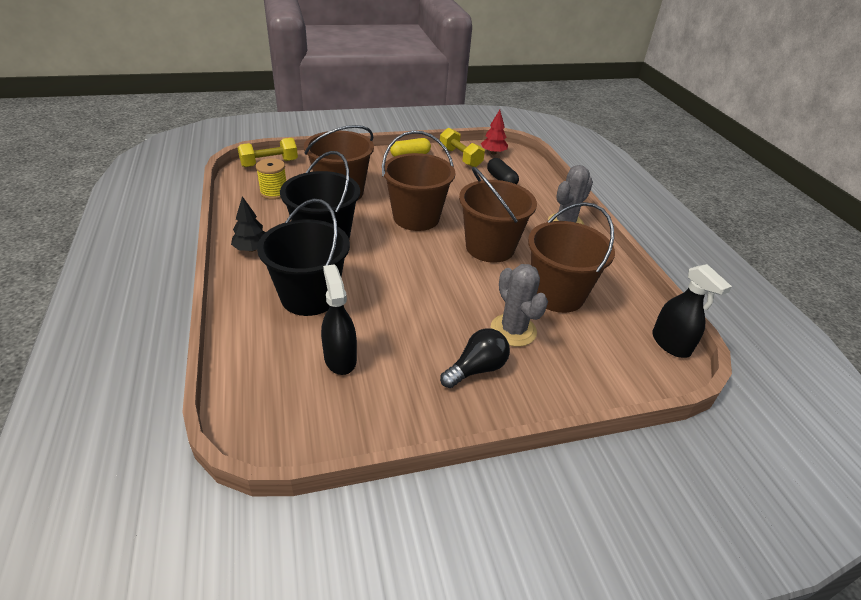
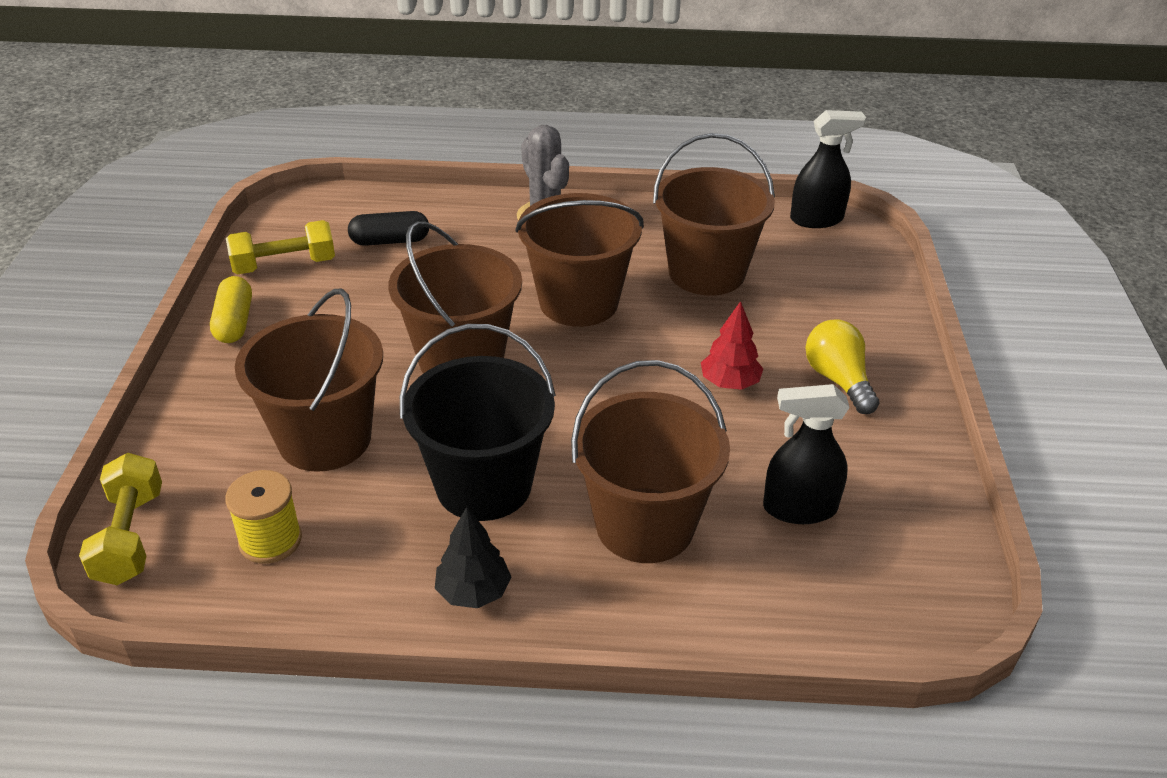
camera: 70 degrees left, 0 degrees up
(309, 296) = (645, 525): black bucket -> brown bucket
(476, 369) = (838, 380): black light bulb -> yellow light bulb
(493, 153) = (292, 225): red tree -> red tree (730, 383)
(513, 330) = (770, 330): grey cactus -> none

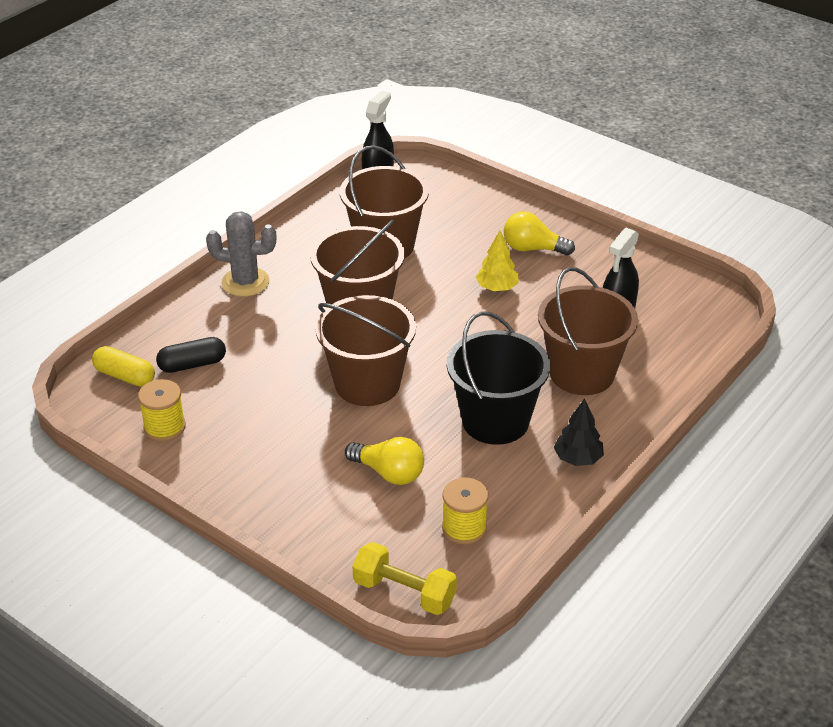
camera: 55 degrees left, 0 degrees up
(234, 322) = (212, 475): yellow capsule -> yellow capsule (125, 376)
(284, 265) = (164, 427): yellow dumbbell -> yellow spool
(324, 439) = (389, 473): brown bucket -> yellow light bulb
(390, 241) = (192, 364): black capsule -> black capsule turned 45 degrees clockwise
(730, 383) = (497, 288): red tree -> yellow tree

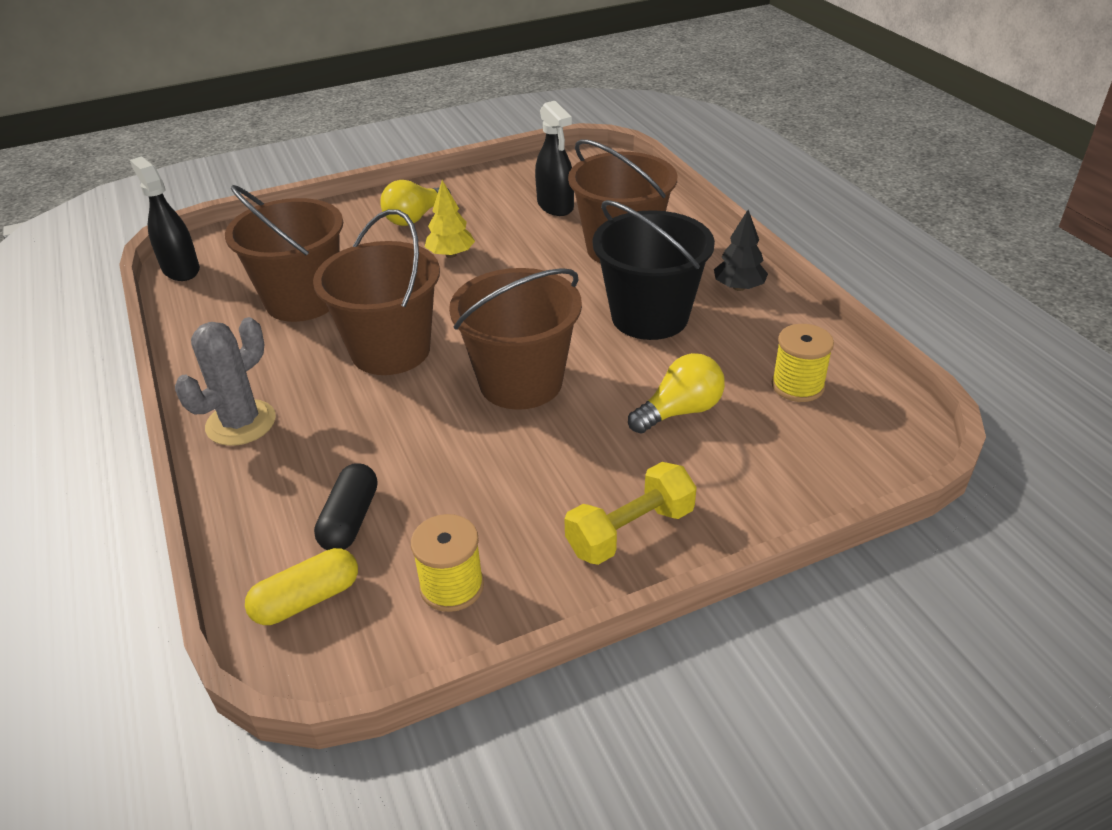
camera: 60 degrees left, 0 degrees up
(404, 592) = (877, 458): yellow dumbbell -> yellow dumbbell (630, 531)

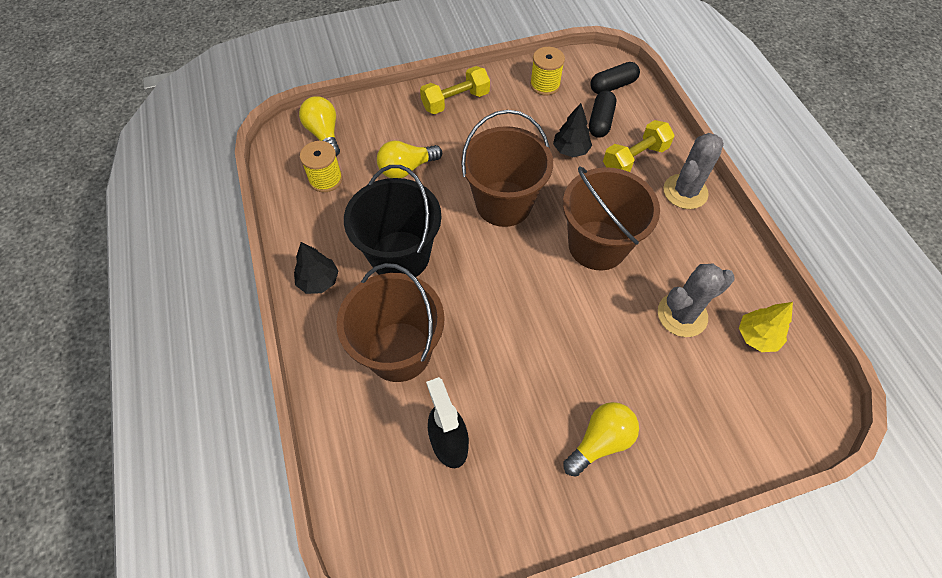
camera: 175 degrees left, 20 degrees up
(181, 269) = (815, 379): black spray bottle -> none
(302, 300) = (682, 315): brown bucket -> grey cactus
(305, 462) = (634, 159): none -> yellow dumbbell
(307, 600) = (612, 86): yellow capsule -> black capsule
(412, 465) = (570, 150): none -> black tree
(451, 254) = (558, 365): yellow tree -> yellow tree (757, 337)
(842, 447) = (324, 134): none -> yellow light bulb

